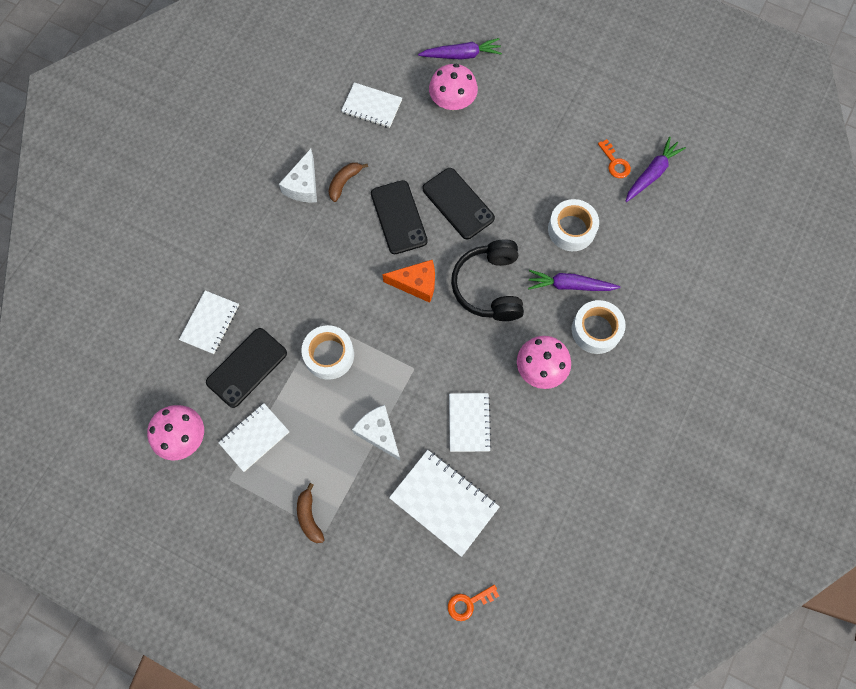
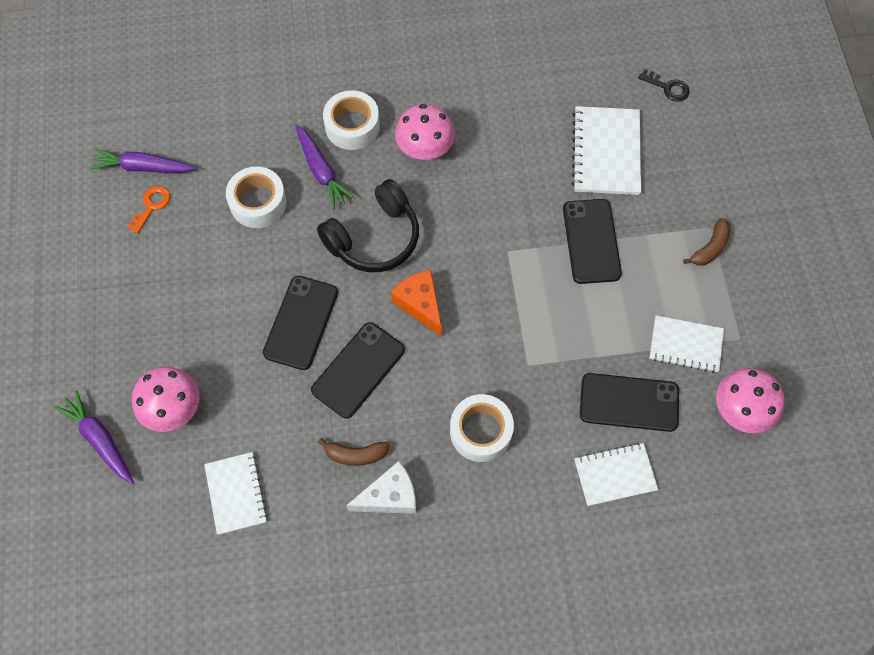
camera: 125 degrees left, 5 degrees down
(329, 355) = (555, 334): white tape -> white tape (481, 431)
(379, 433) = (591, 241): white cheese -> black phone
(468, 603) = (668, 87): orange key -> black key
(469, 423) = (521, 175): white notebook -> none

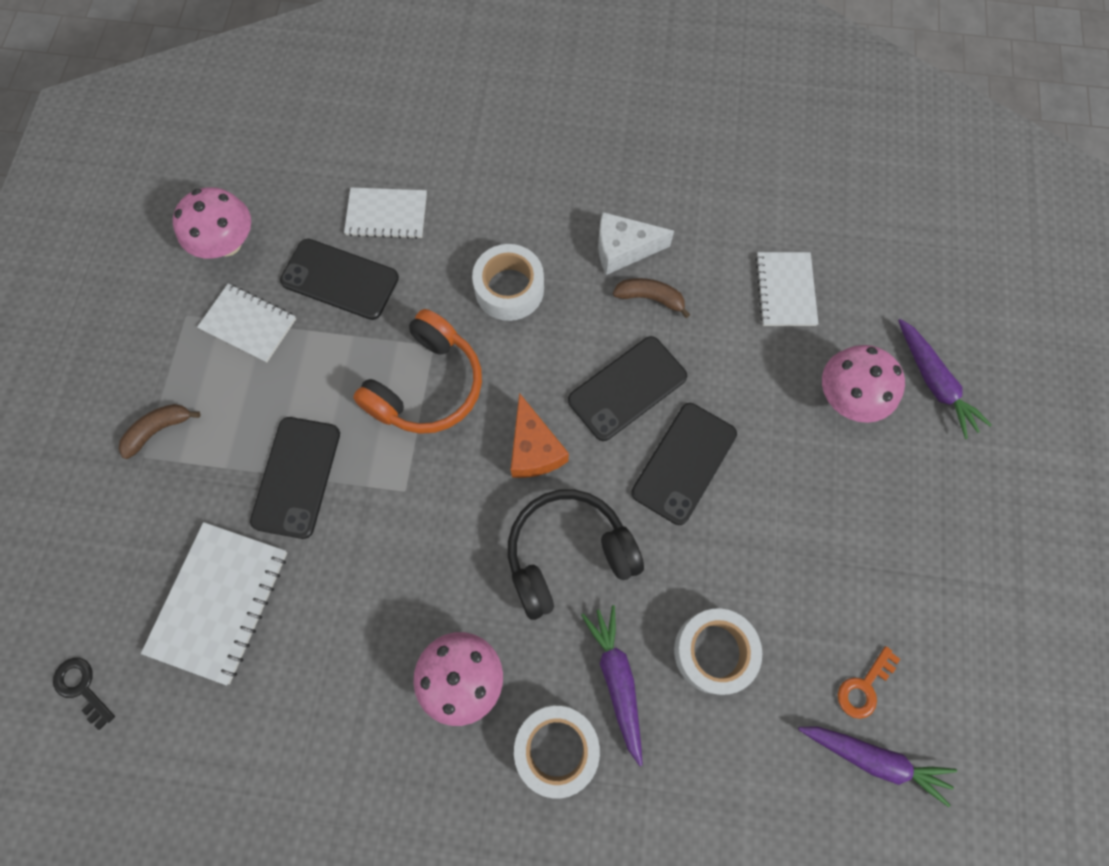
camera: 165 degrees left, 5 degrees up
(520, 331) = (427, 386): none -> orange headphones

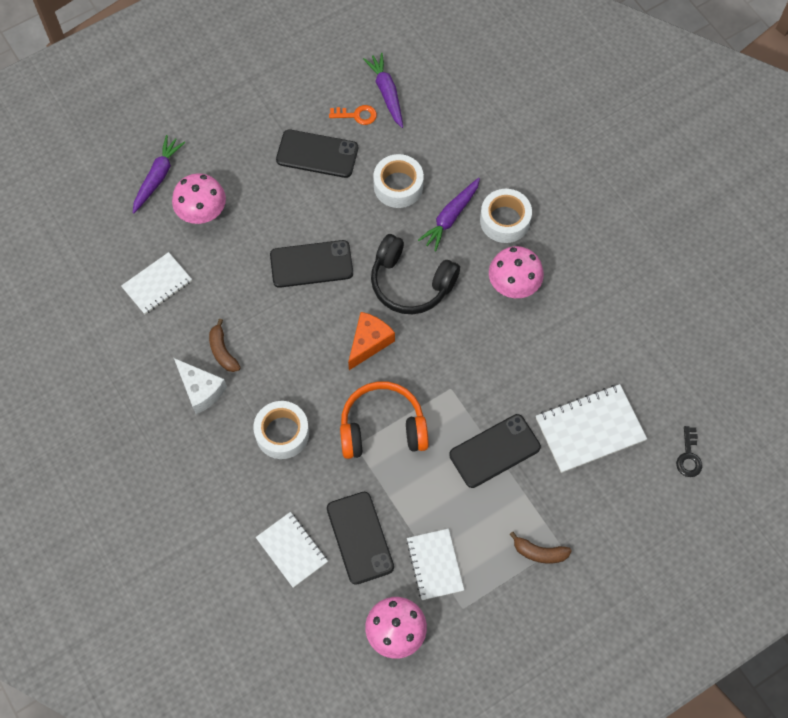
camera: 130 degrees left, 5 degrees down
(627, 388) = (291, 322): black phone -> black phone (317, 154)

